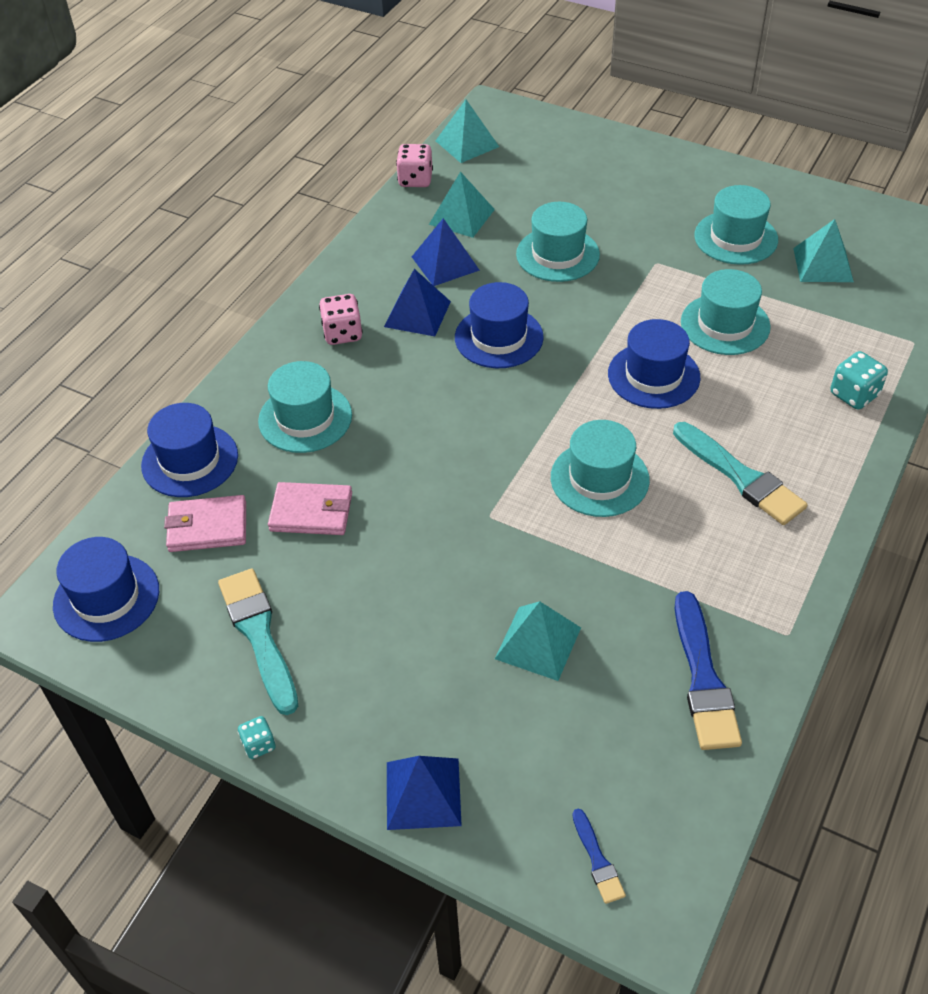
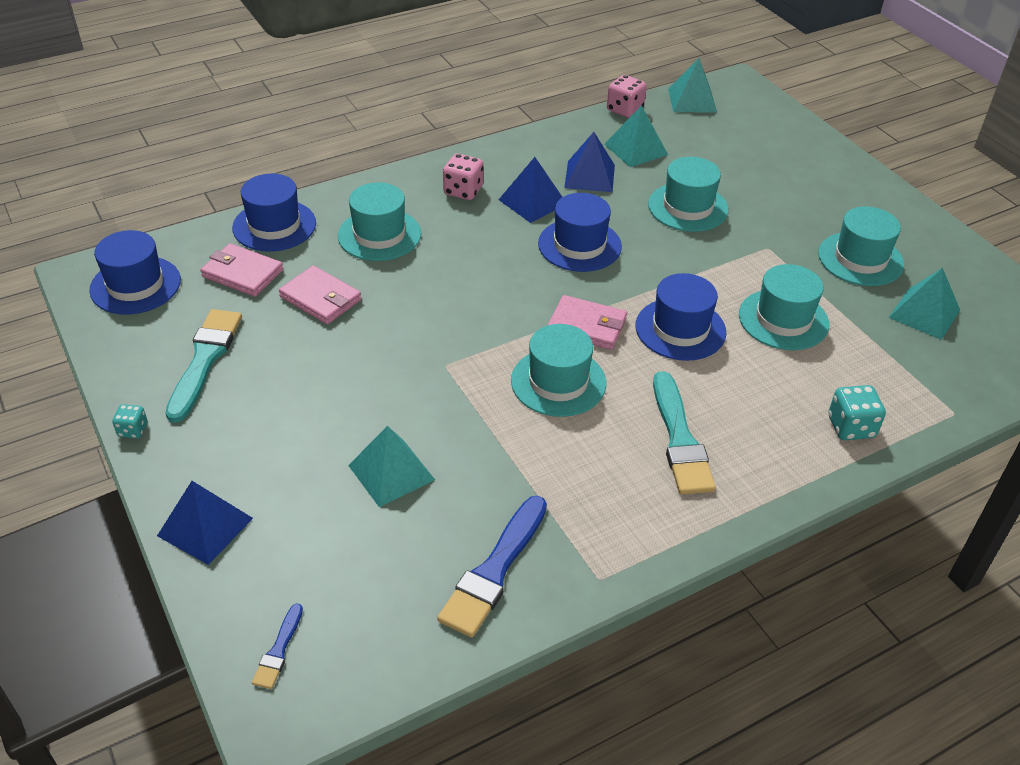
camera: 30 degrees right, 5 degrees down
(575, 413) = (587, 326): none -> pink wallet

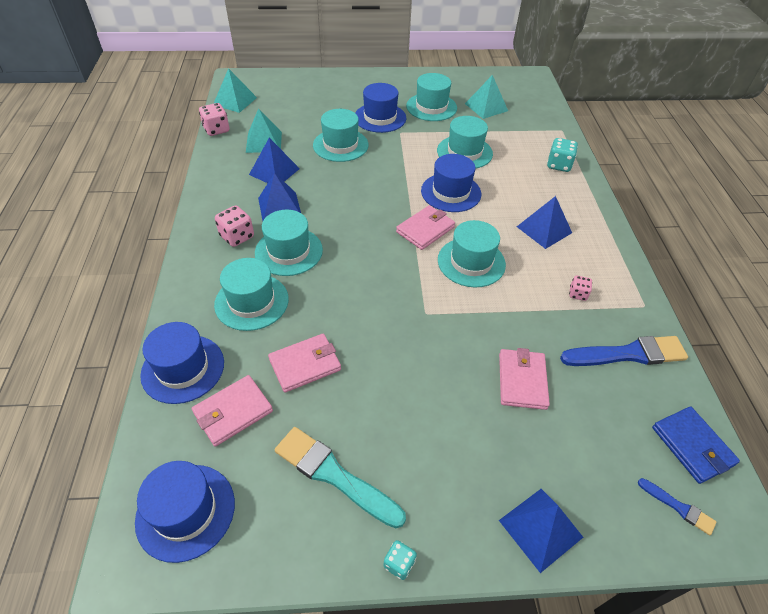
camera: 65 degrees left, 5 degrees up
(374, 658) = (692, 446): none -> blue wallet
(391, 472) = (522, 380): turquoise pyramid -> pink wallet
(468, 233) = (289, 251): none -> turquoise hat
(494, 571) = (628, 354): blue brush -> blue brush turned 60 degrees counterclockwise
(572, 499) = (577, 294): none -> pink dice
(579, 245) = (343, 203): blue hat -> blue hat (380, 118)
(680, 439) = (544, 229): turquoise brush -> blue pyramid

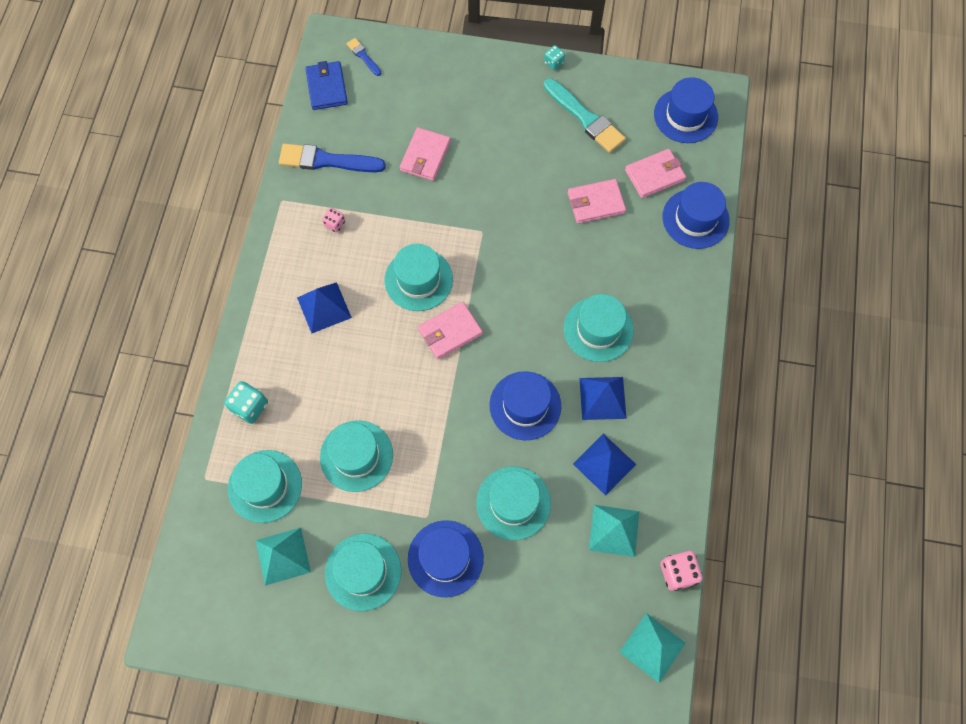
camera: 165 degrees left, 20 degrees up
(237, 237) = (650, 360): pink dice -> none
(251, 302) = (637, 274): turquoise hat -> turquoise hat (265, 486)
(451, 192) = (402, 384): blue hat -> blue hat (525, 405)
(540, 528) = (459, 63): blue pyramid -> none

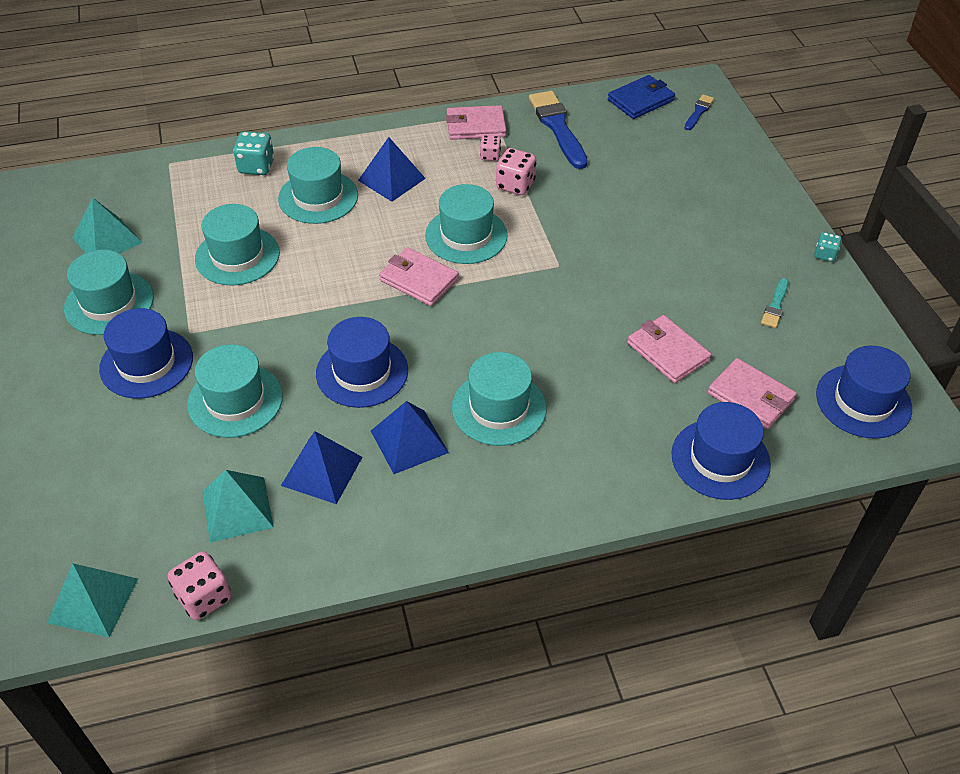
camera: 65 degrees right, 20 degrees down
(265, 486) = (177, 204): turquoise hat -> turquoise hat (318, 197)
(379, 221) = (515, 185): none -> pink dice
(425, 156) = (617, 192): pink wallet -> pink wallet (475, 126)
(585, 118) = (775, 306): turquoise brush -> turquoise brush, size x0.50

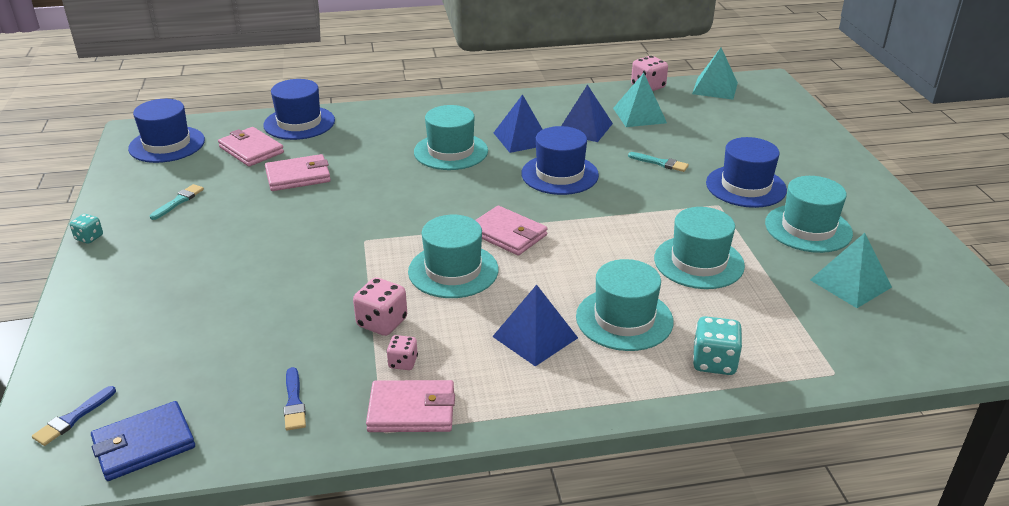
camera: 175 degrees left, 15 degrees down
(235, 400) = (660, 163): turquoise hat -> turquoise brush
(557, 127) = (294, 402): blue brush -> blue brush, size x0.50
(668, 352) = (298, 176): pink wallet -> pink wallet turned 75 degrees counterclockwise

